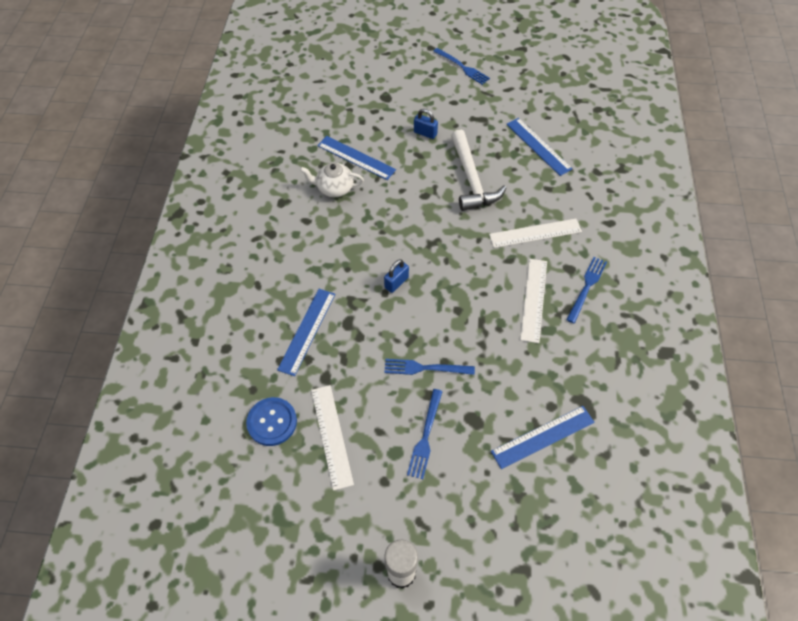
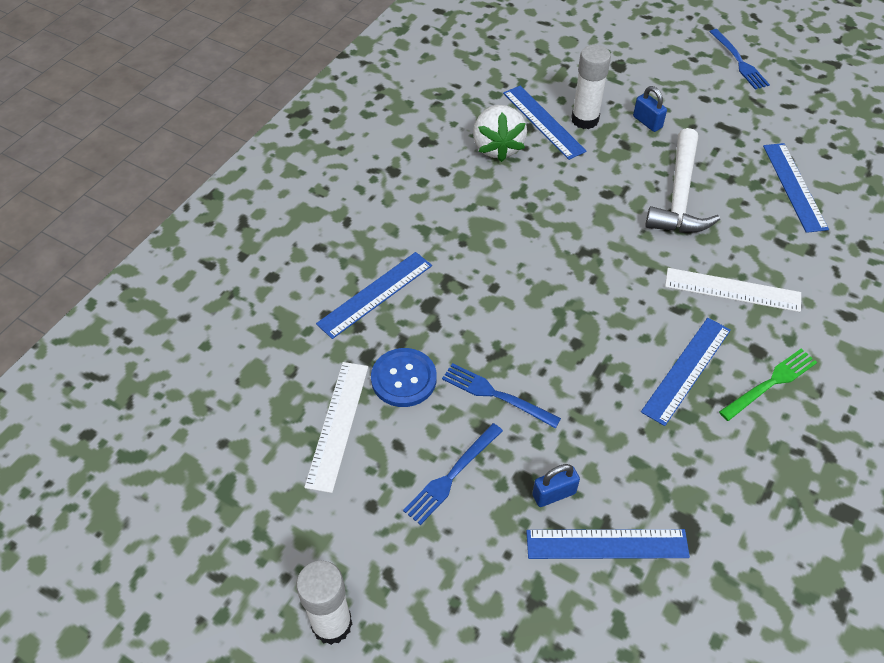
camera: 25 degrees right, 5 degrees down
(272, 422) = (277, 379): blue button -> blue button (404, 379)
(334, 188) = (497, 147): white teapot -> white strawberry
(383, 146) = (585, 120): none -> white glue stick
(396, 282) = (515, 281): blue padlock -> blue padlock (554, 494)
(534, 299) = (686, 370): white ruler -> blue ruler
(587, 287) = (770, 383): blue fork -> green fork

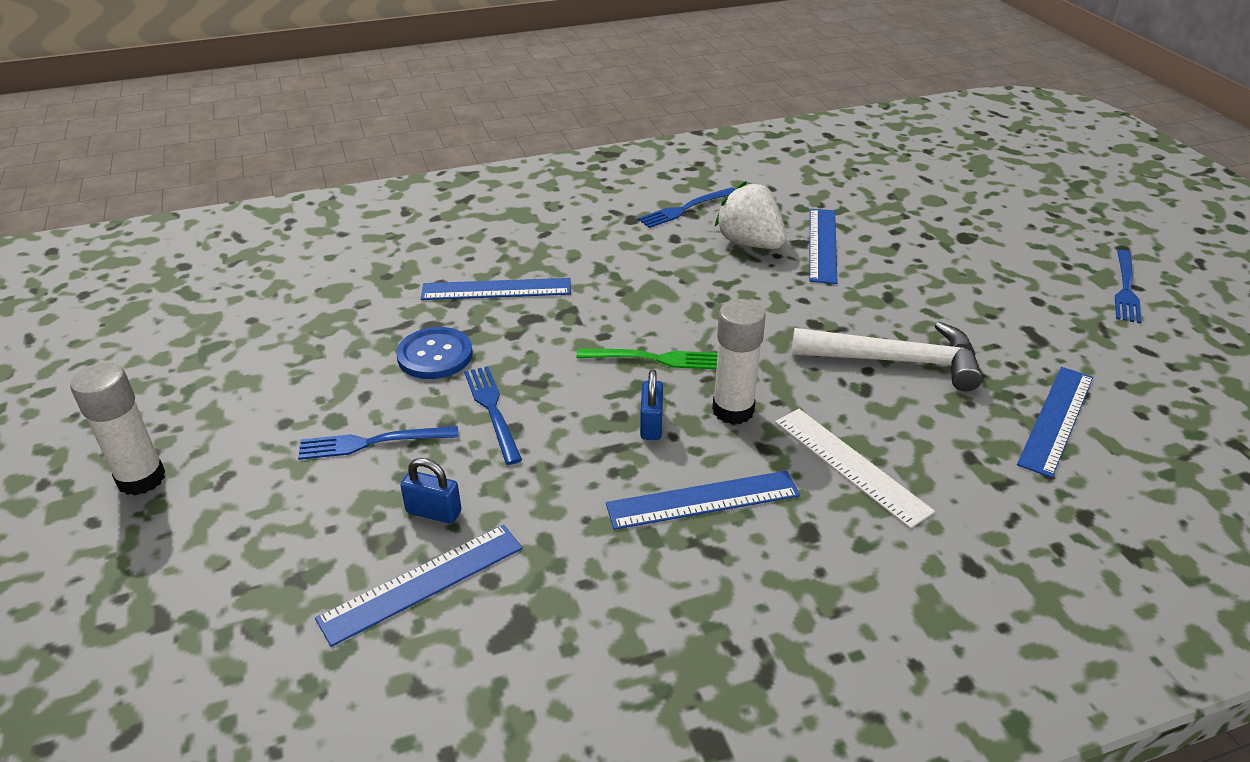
camera: 40 degrees right, 15 degrees down
(337, 425) = (342, 355): white ruler -> none
(420, 139) = (685, 209): none -> blue fork
(497, 147) = (750, 243): white strawberry -> white strawberry turned 105 degrees clockwise
(585, 120) = (869, 261): white glue stick -> white glue stick (733, 410)
(607, 544) = (422, 583): blue ruler -> blue ruler turned 75 degrees counterclockwise
(647, 122) = (939, 290): blue padlock -> blue padlock (651, 425)
(679, 195) = (895, 361): white hammer -> white hammer turned 135 degrees counterclockwise
(770, 383) = (784, 568): green fork -> green fork (653, 359)

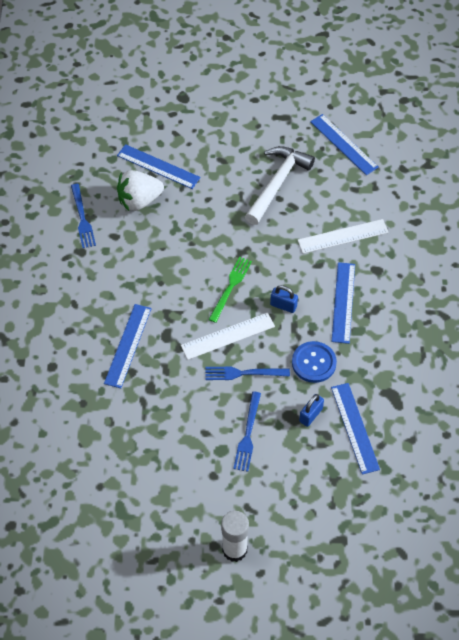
camera: 70 degrees left, 20 degrees up
(435, 355) = (182, 391): blue button -> blue button (314, 363)
(557, 377) = (228, 336): none -> white ruler
(733, 410) = (286, 267): white glue stick -> none
(1125, 289) = (261, 59): blue fork -> none

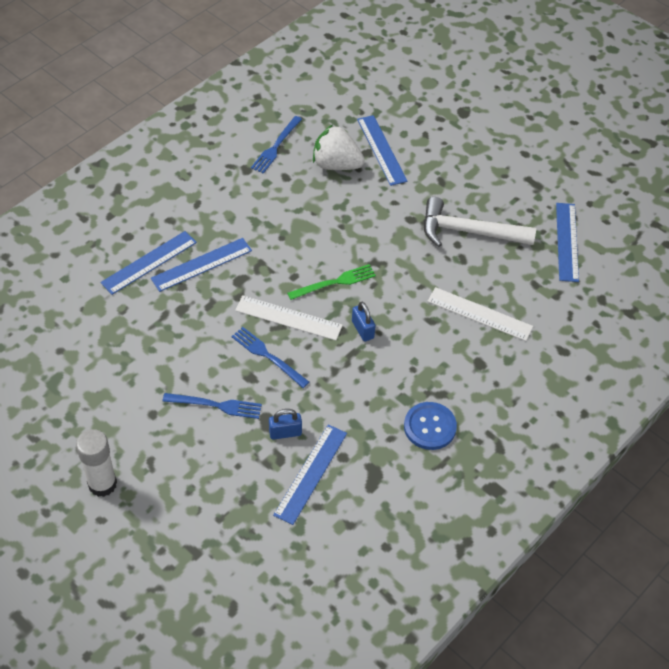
camera: 40 degrees right, 5 degrees down
(248, 434) = (216, 405): blue fork -> blue fork turned 135 degrees counterclockwise
(277, 183) = (469, 231): white hammer -> white hammer turned 150 degrees counterclockwise
(314, 363) = (336, 394): blue button -> blue button (430, 427)
(343, 302) = (418, 366): blue ruler -> blue ruler (149, 262)

